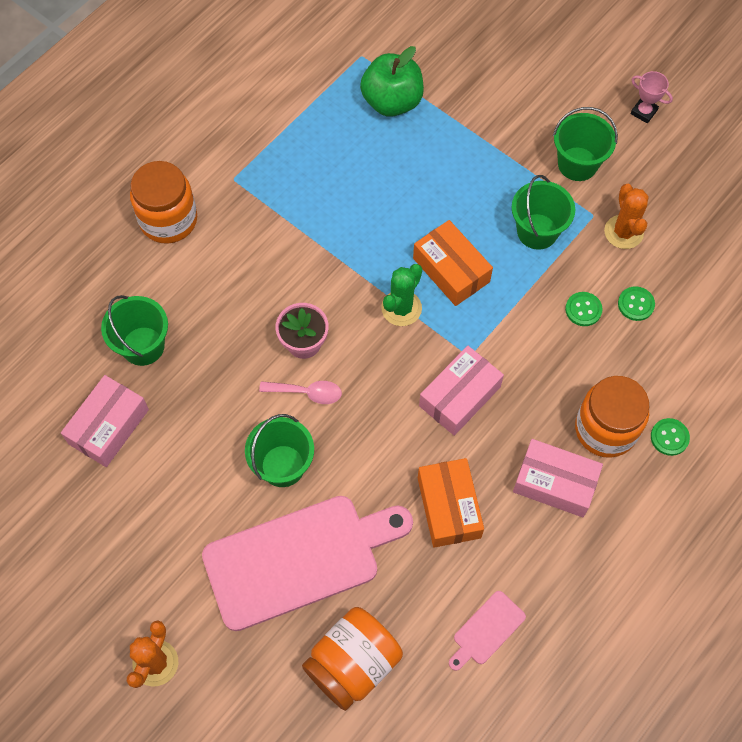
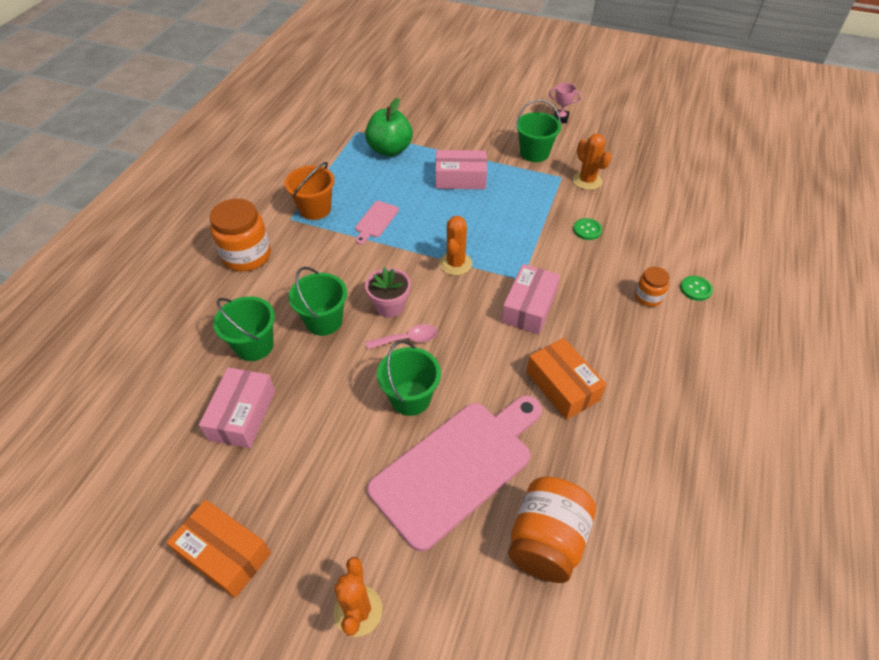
camera: 20 degrees left, 15 degrees down
(267, 173) = (315, 209): none -> orange bucket
(401, 308) = (455, 264): green cactus -> orange cactus
(451, 270) = (480, 231): orange box -> orange box (224, 553)
(487, 630) = (645, 470): pink cutting board -> pink cutting board (376, 221)
(537, 231) = (529, 195): green bucket -> green bucket (324, 321)
(555, 483) = (633, 343): pink box -> pink box (460, 178)
(605, 429) = (648, 297): orange jar -> orange jar, size x0.54
(636, 304) = (620, 217): green button -> none

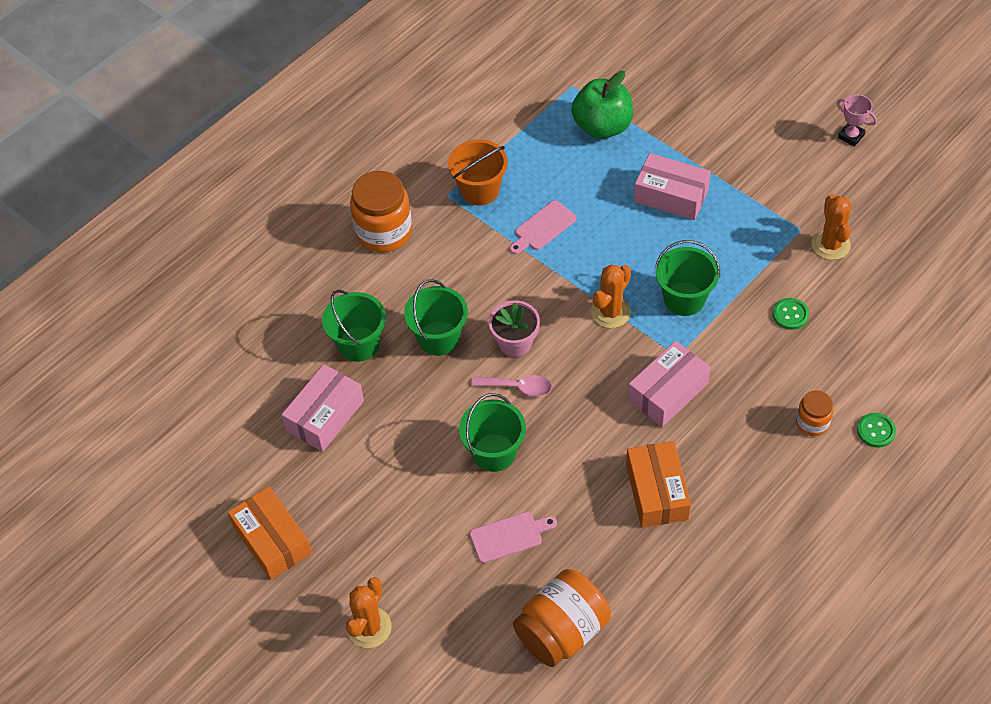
camera: 25 degrees right, 5 degrees up
(456, 467) = (509, 536): pink cutting board -> pink cutting board, size x0.42
(534, 153) = (785, 183): green bucket -> green bucket (684, 299)

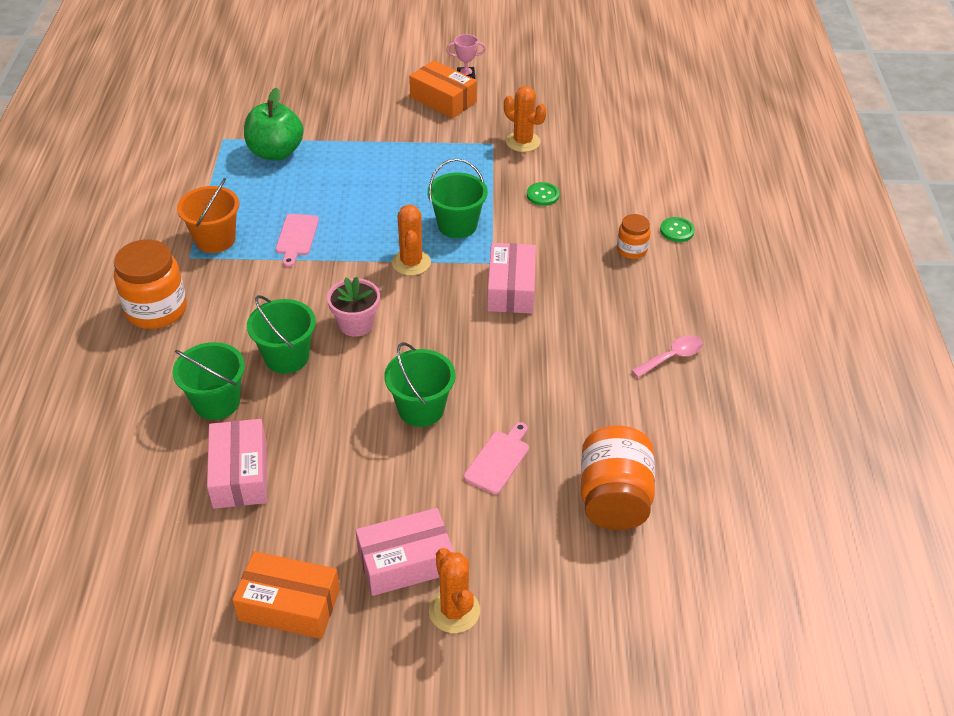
camera: 45 degrees left, 10 degrees down
(518, 387) = (391, 353): pink spoon -> pink spoon (672, 357)
(656, 492) = (576, 357): orange box -> orange box (443, 100)
(671, 195) = (376, 169): pink box -> pink box (405, 562)

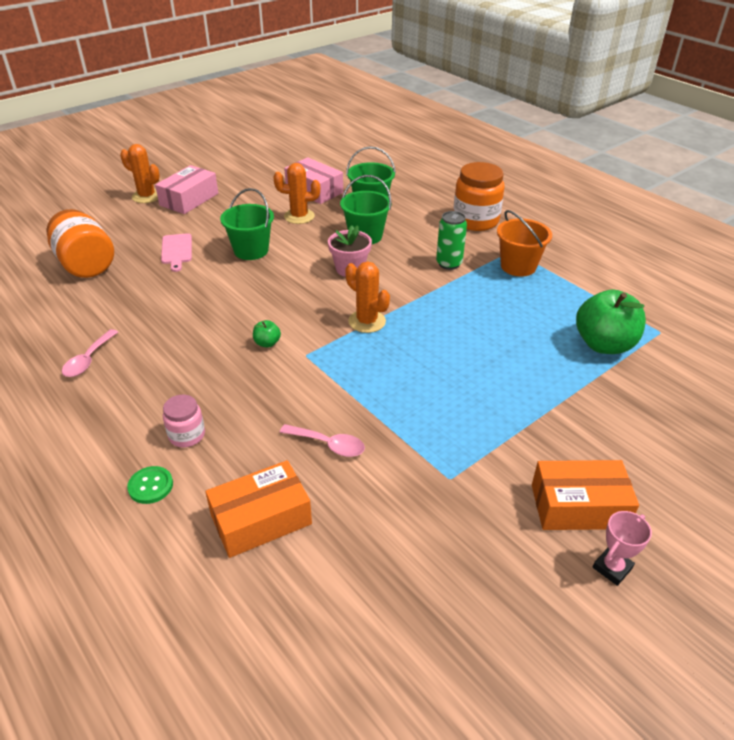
camera: 140 degrees right, 5 degrees down
(264, 277) = (449, 264): none -> green can
(289, 605) = (230, 170): orange box -> orange box (261, 519)
(297, 237) = (472, 295): pink cutting board -> none
(457, 225) = (370, 369): green bucket -> none
(511, 289) = (267, 343): pink box -> green apple
(523, 142) = (421, 502): orange cactus -> orange cactus (299, 216)
(543, 195) = (328, 445): green button -> pink spoon
(631, 250) = (187, 435): orange jar -> pink jar

